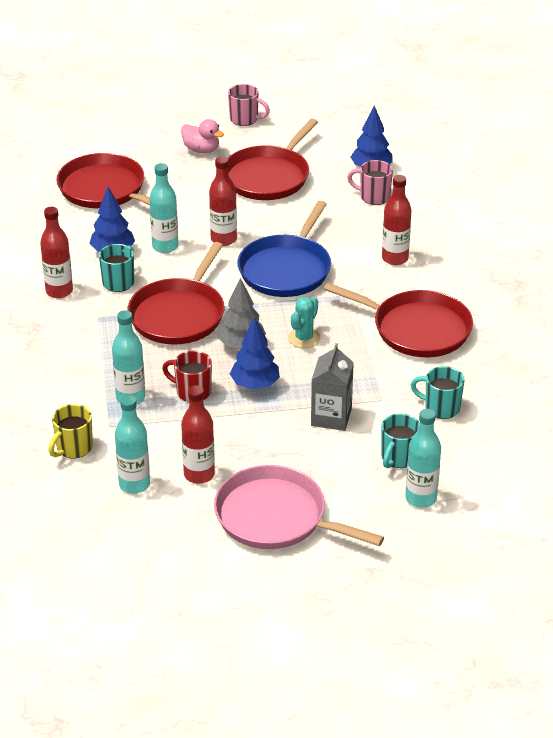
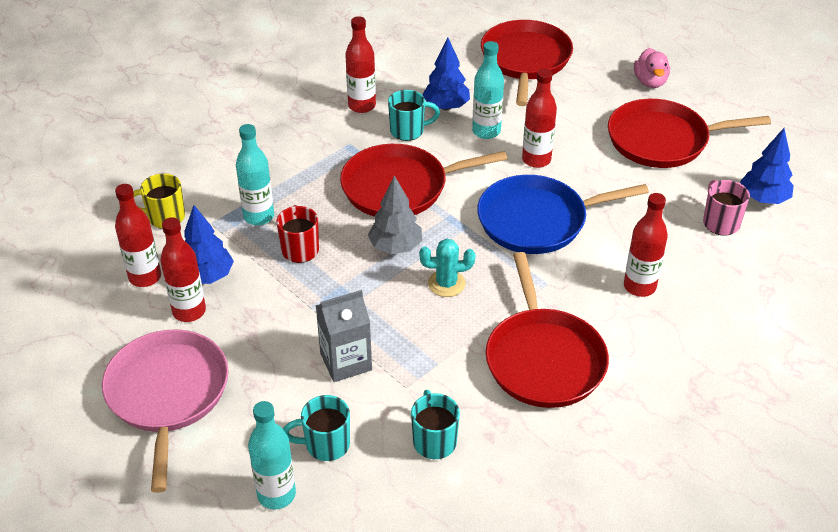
camera: 55 degrees right, 5 degrees up
(134, 484) = (145, 277): turquoise bottle -> red bottle
(245, 119) = (729, 83): pink mug -> none
(255, 384) = (346, 284): blue tree -> blue tree (207, 276)

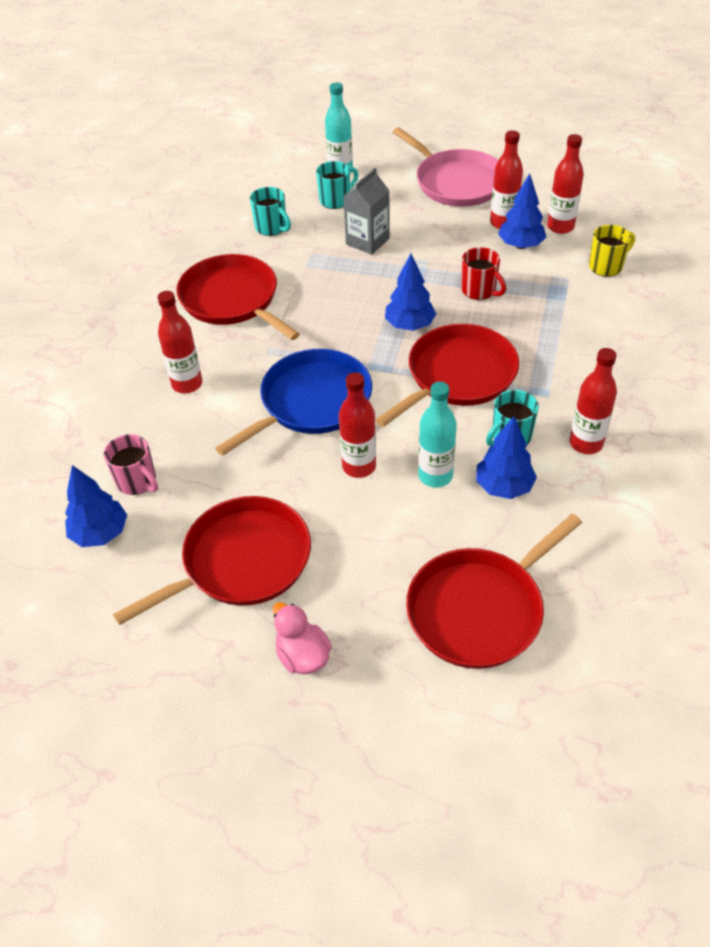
camera: 150 degrees right, 5 degrees up
(259, 216) = (540, 299): turquoise bottle -> none
(395, 247) = (410, 325): grey tree -> blue tree
(446, 283) = (344, 317): turquoise cactus -> none
(525, 60) = (480, 609): red pan -> red pan turned 75 degrees clockwise

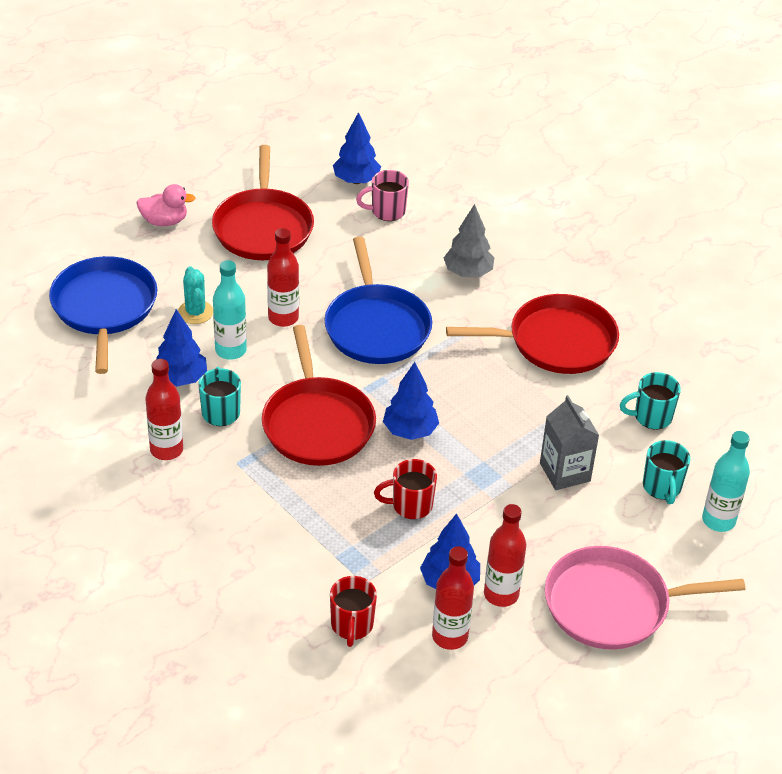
camera: 120 degrees right, 5 degrees down
(187, 384) = (468, 272): red bottle -> grey tree
(413, 533) = (195, 312): none -> turquoise cactus
(480, 609) = (104, 308): red pan -> blue pan
(606, 266) = (352, 626): yellow mug -> red mug

